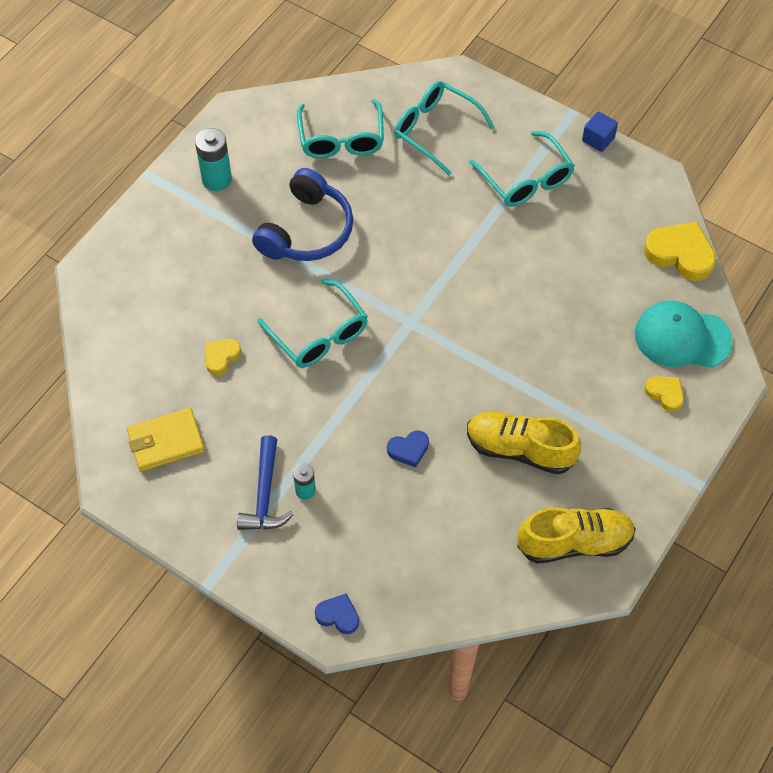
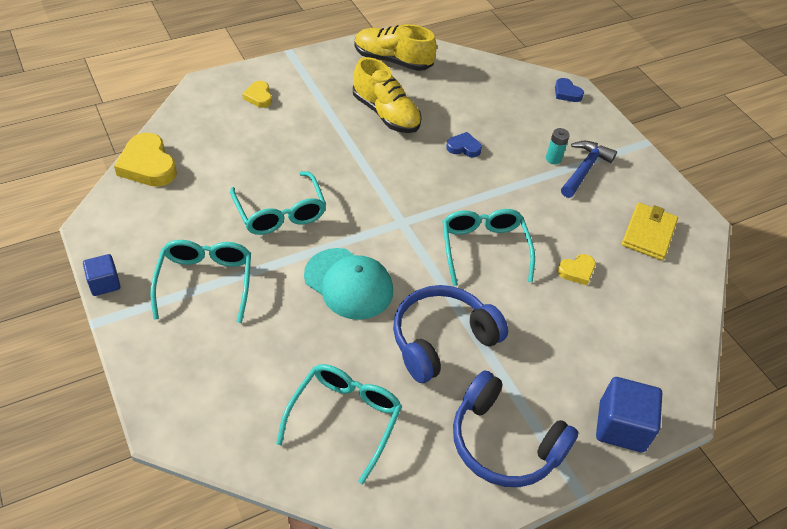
camera: 155 degrees left, 10 degrees down
(131, 234) = (621, 426): none -> blue cube
(166, 442) = (648, 233): yellow wallet -> yellow wallet turned 75 degrees counterclockwise
(217, 179) = (504, 443): turquoise battery -> blue headphones
(436, 130) = (242, 375): turquoise glasses -> turquoise glasses (280, 212)
(682, 337) = (210, 118): turquoise cap -> turquoise cap (348, 283)

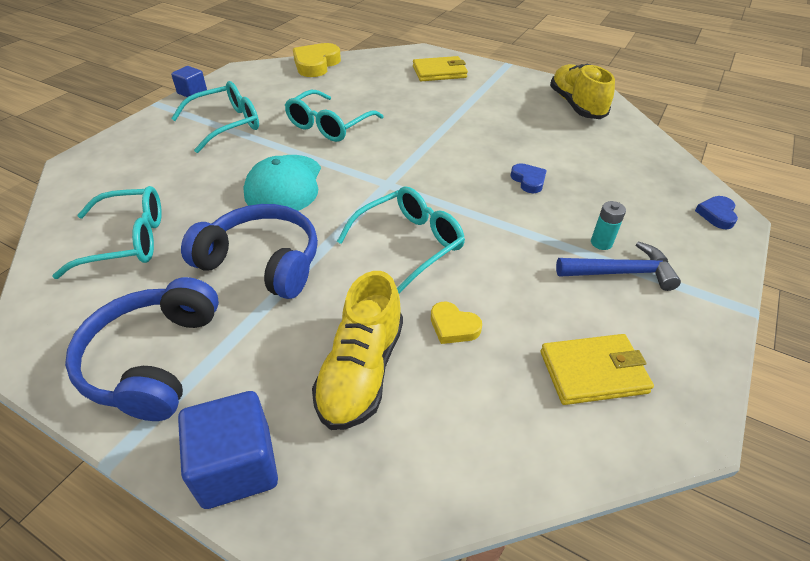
camera: 60 degrees right, 5 degrees down
(259, 97) = (439, 72): yellow heart -> yellow wallet
(386, 114) = (507, 127): yellow shoe -> yellow shoe (361, 371)

